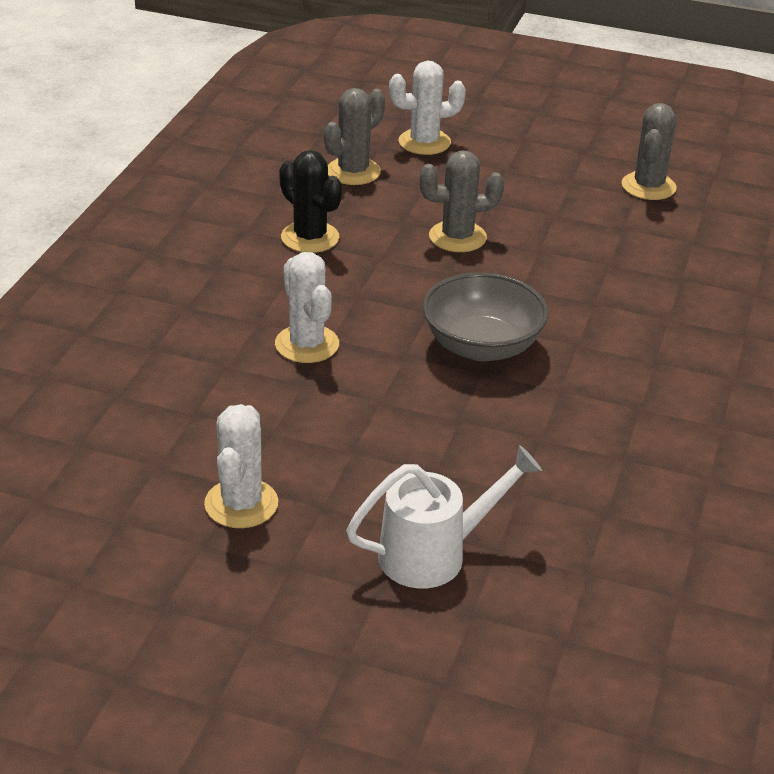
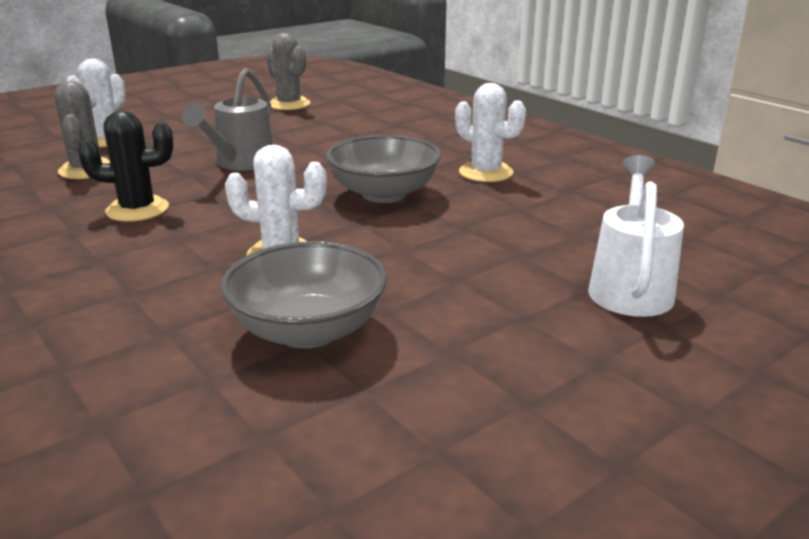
camera: 55 degrees left, 10 degrees down
(209, 409) = (308, 330): none -> grey bowl
(241, 504) = (479, 359): white cactus -> white cactus (486, 172)
(457, 237) = (240, 163): grey cactus -> grey watering can

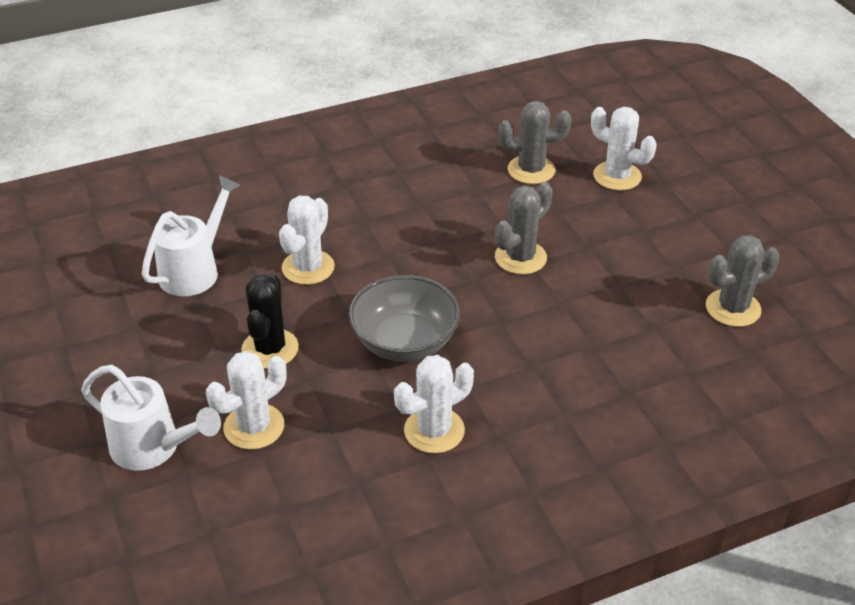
camera: 105 degrees right, 15 degrees up
(137, 209) = (427, 199): black cactus -> black cactus (270, 349)
(240, 163) = (520, 257): grey watering can -> grey cactus
(308, 330) = (195, 270): grey bowl -> white watering can
(550, 241) = (254, 427): none -> white cactus

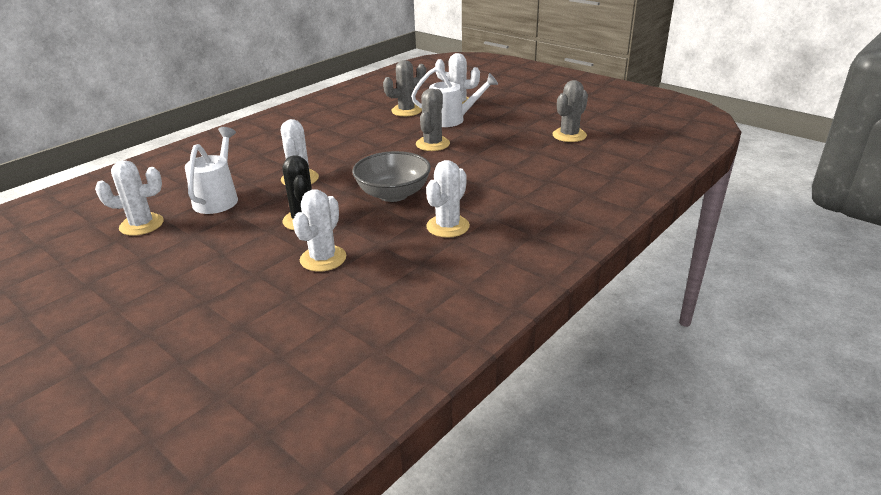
camera: 25 degrees left, 10 degrees down
(91, 286) = (141, 225): none -> white cactus
(153, 448) = (254, 290): white watering can -> white watering can (452, 120)

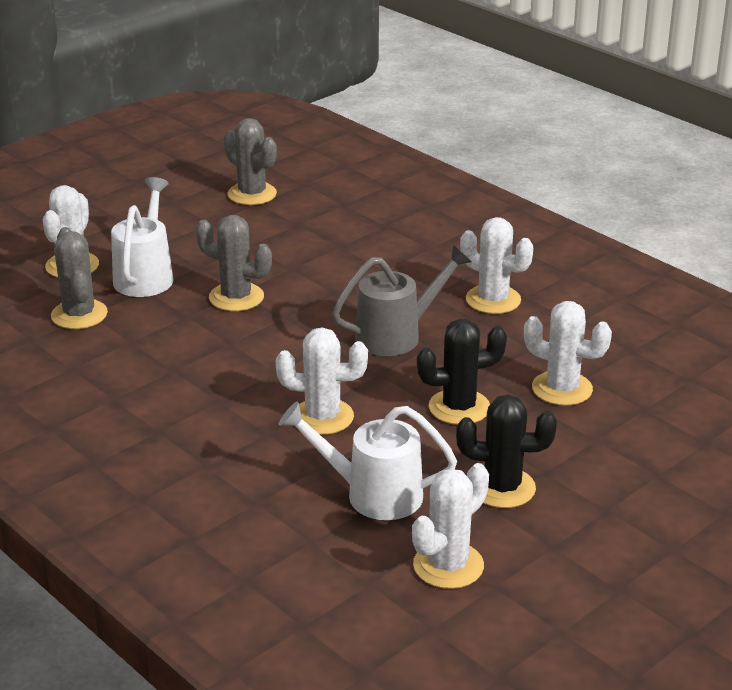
camera: 85 degrees left, 0 degrees up
(141, 225) = (448, 565): white cactus -> white cactus turned 45 degrees clockwise
(210, 239) = (502, 488): none -> black cactus
(393, 194) = (397, 335): grey bowl -> grey watering can

